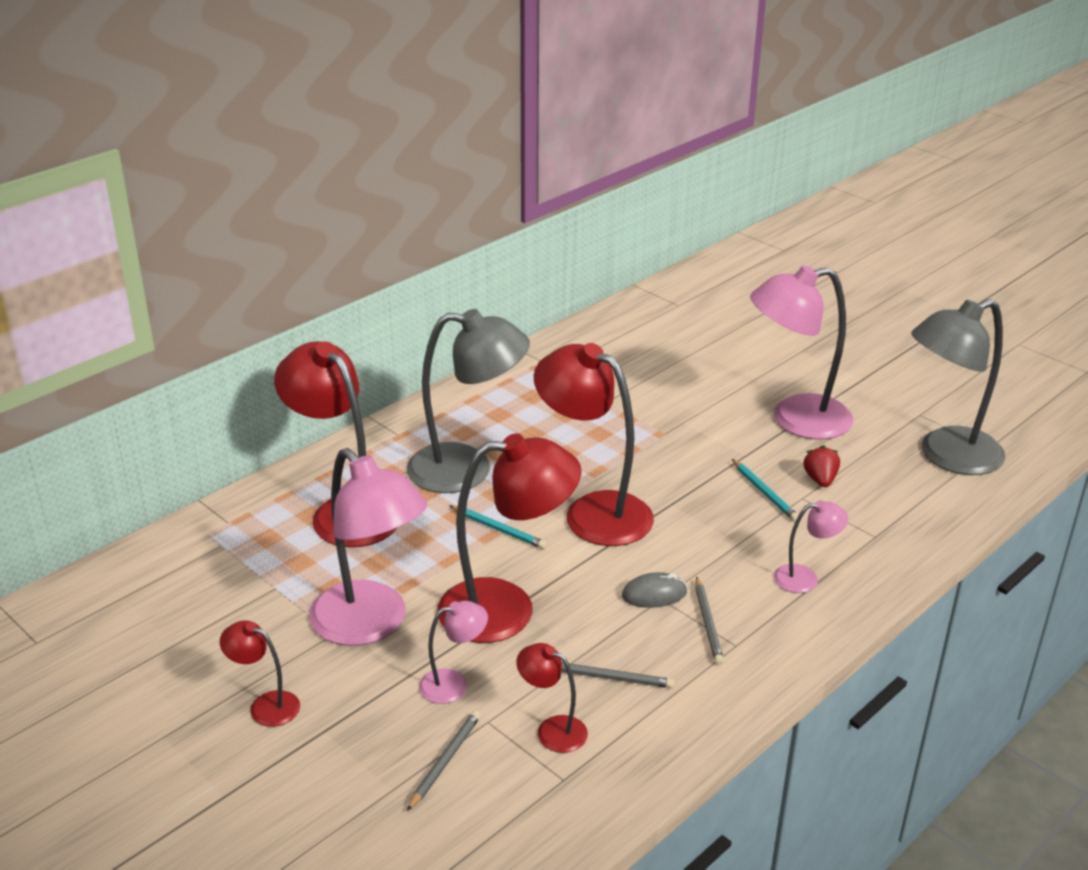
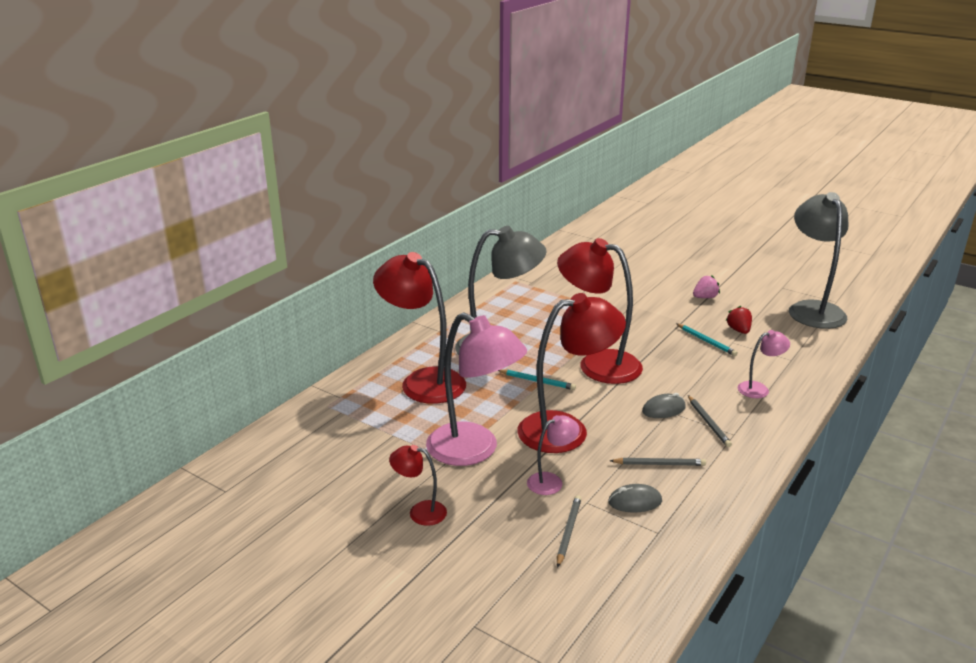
camera: 10 degrees left, 5 degrees down
(552, 730) = (635, 502): red lamp -> grey mouse
(795, 420) = (705, 297): pink lamp -> pink strawberry
(947, 456) = (812, 309): grey lamp -> grey lamp turned 120 degrees clockwise

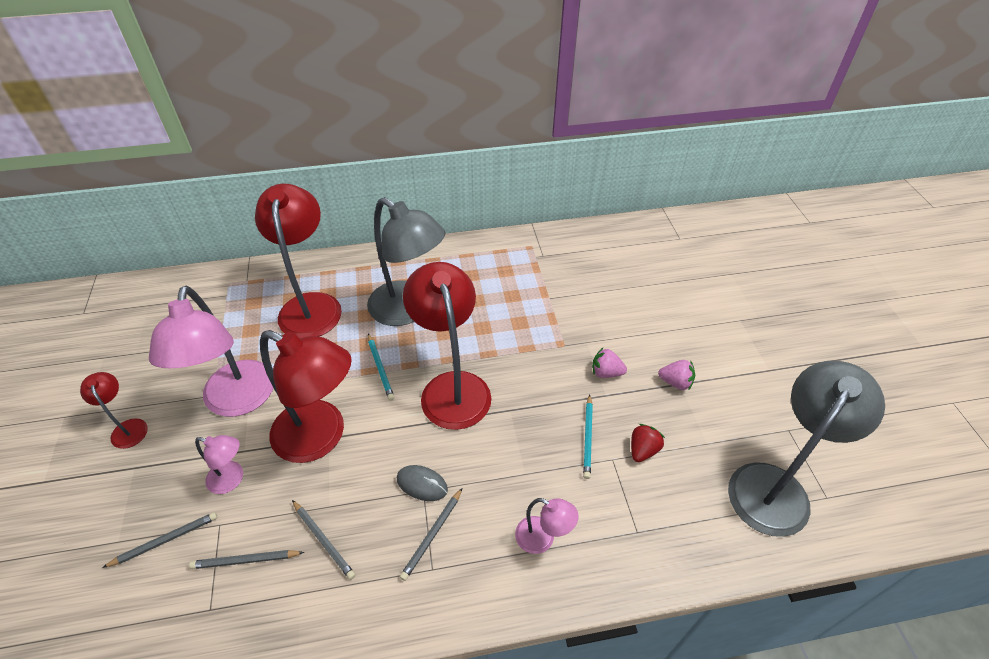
camera: 45 degrees right, 20 degrees up
(635, 502) = (246, 560): grey mouse -> grey pencil
(665, 312) = (606, 372): none -> pink strawberry

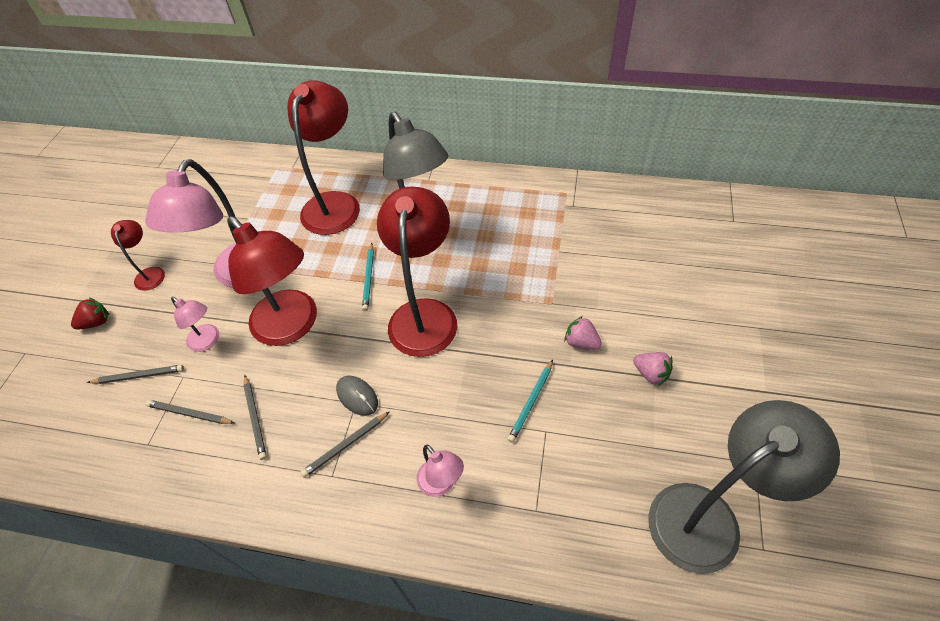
camera: 25 degrees right, 5 degrees up
(643, 450) = (581, 432): red strawberry -> red strawberry (96, 322)

